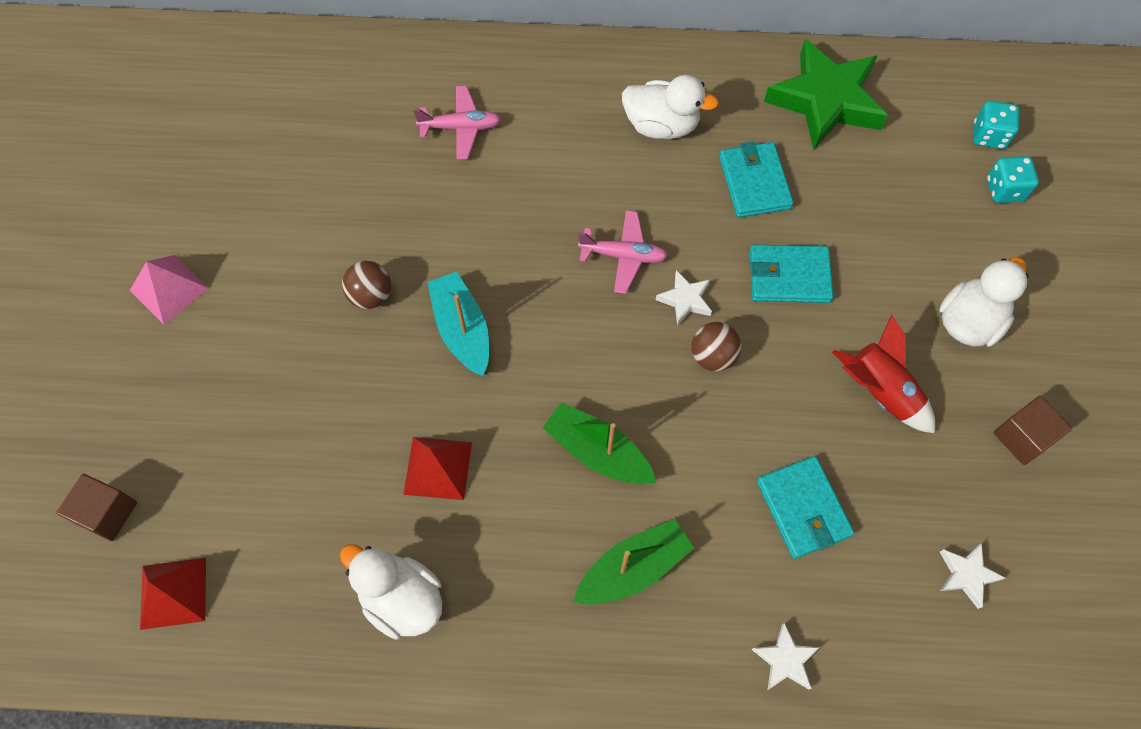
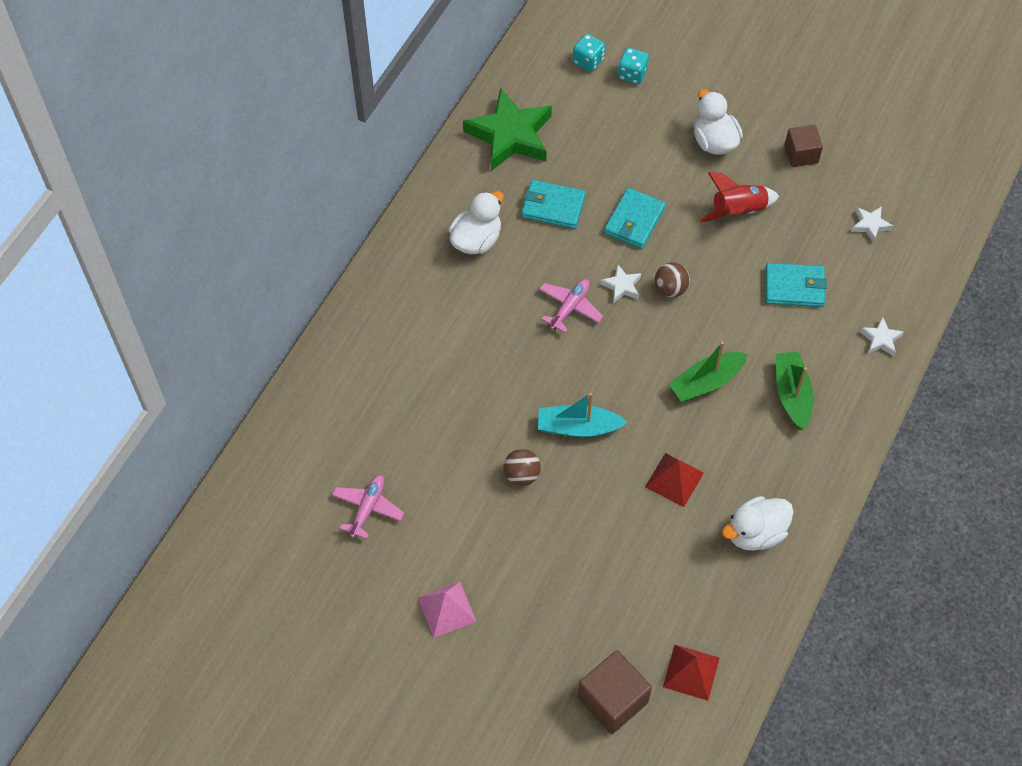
camera: 65 degrees left, 5 degrees down
(107, 513) = (612, 700): brown cube -> brown cube, size x1.52
(461, 128) = (407, 365): pink plane -> pink plane (368, 508)

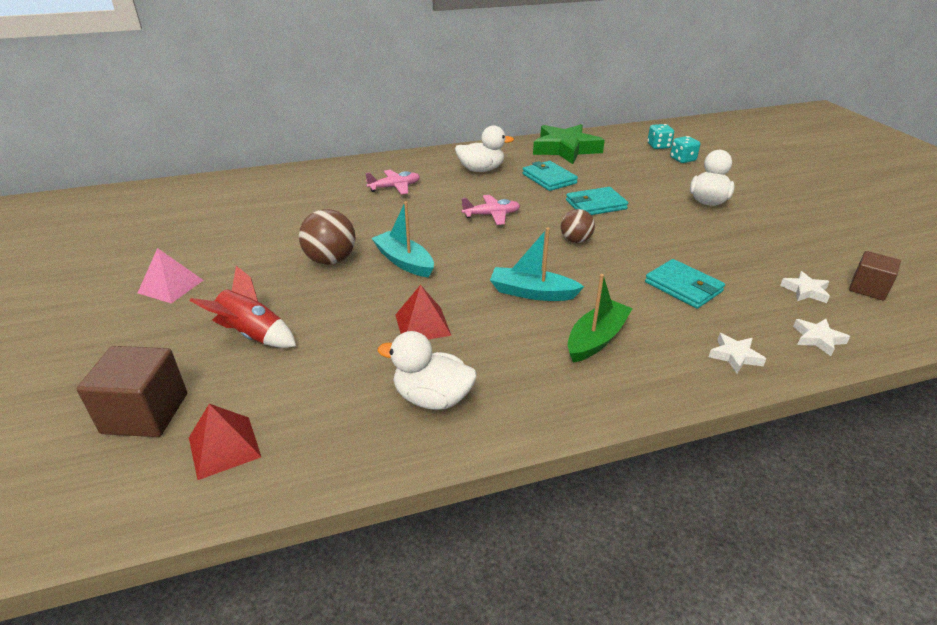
camera: 45 degrees right, 25 degrees down
(368, 508) = (229, 223): pink plane -> pink plane (395, 187)
(521, 475) = (331, 260): brown ball -> brown ball, size x1.55
(622, 286) = (542, 223): white star -> white star (817, 339)
(706, 382) = (532, 293): green boat -> turquoise boat
(738, 211) = (684, 234): red rocket -> red rocket (252, 335)
(801, 154) = (778, 233): brown cube -> brown cube (868, 288)

